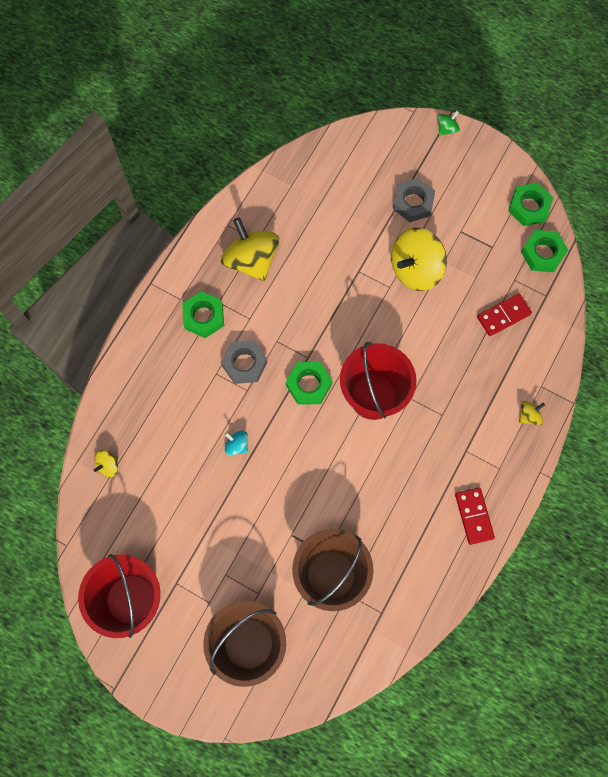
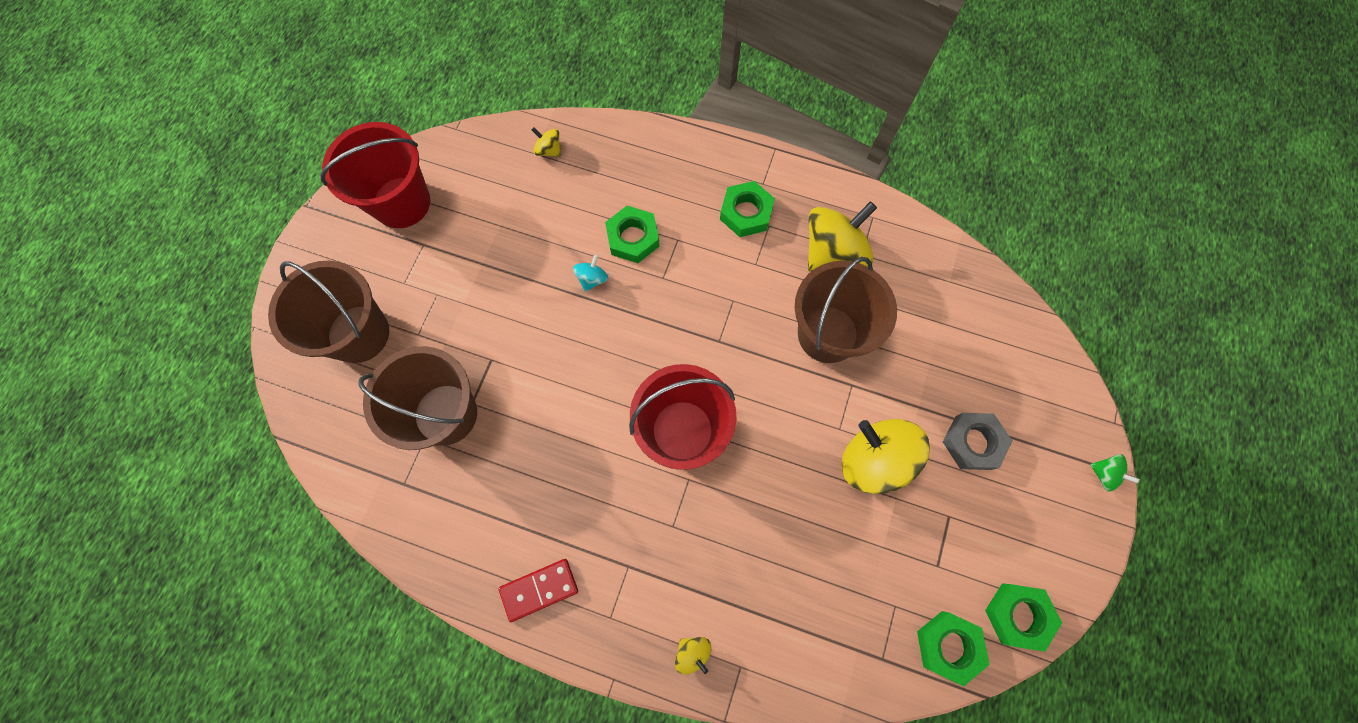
camera: 80 degrees right, 0 degrees up
(244, 364) = (696, 269): grey nut -> none
(308, 385) = (683, 348): green nut -> green nut (633, 238)
(316, 279) = (827, 334): none -> brown bucket
(503, 316) = (835, 596): red domino -> none

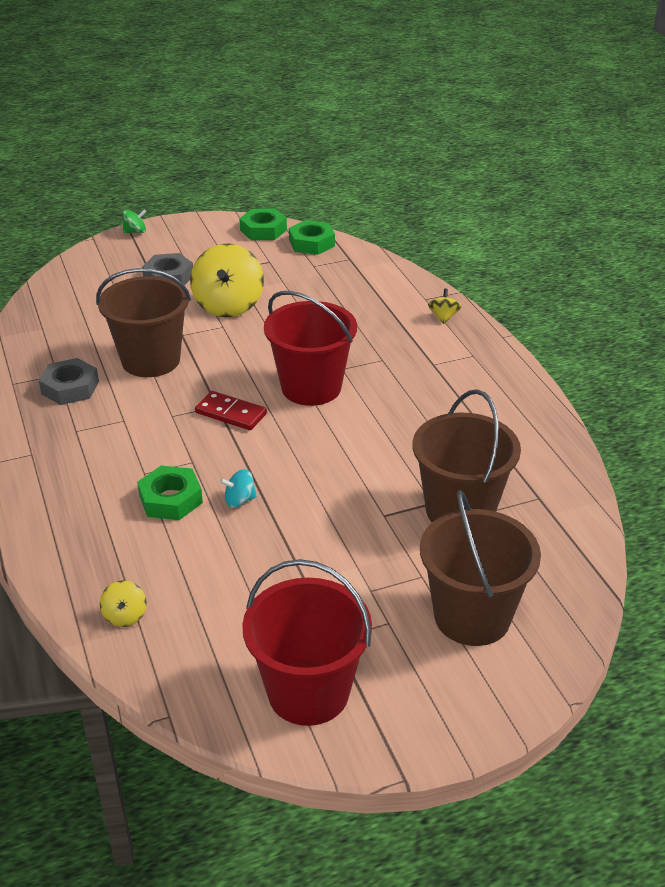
camera: 130 degrees left, 35 degrees down
(539, 589) = (502, 391): red domino -> red domino (231, 413)
(746, 213) = (75, 448): green nut -> none
(833, 252) = (70, 388): yellow spinning top -> grey nut
(1104, 474) = (135, 231): green spinning top -> green spinning top turned 75 degrees clockwise

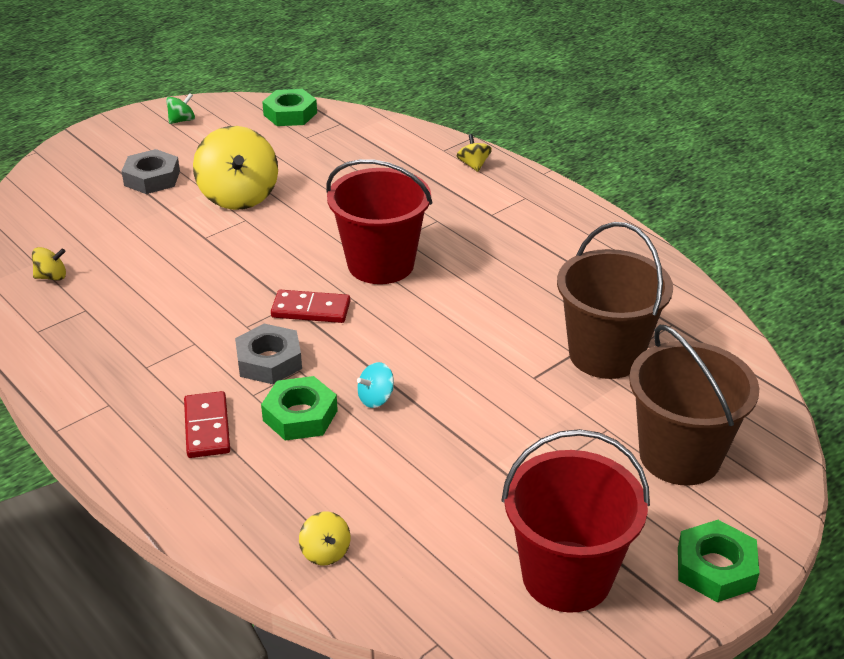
camera: 20 degrees left, 0 degrees up
(47, 342) = (51, 277): none -> yellow spinning top
(70, 388) = (110, 321): grey nut -> grey nut (269, 361)
(93, 491) = (207, 427): none -> red domino
(135, 231) = (82, 136): green spinning top -> green spinning top (182, 120)
(151, 360) = (186, 272): brown bucket -> none
(263, 230) = (228, 109): green nut -> green nut (715, 568)

